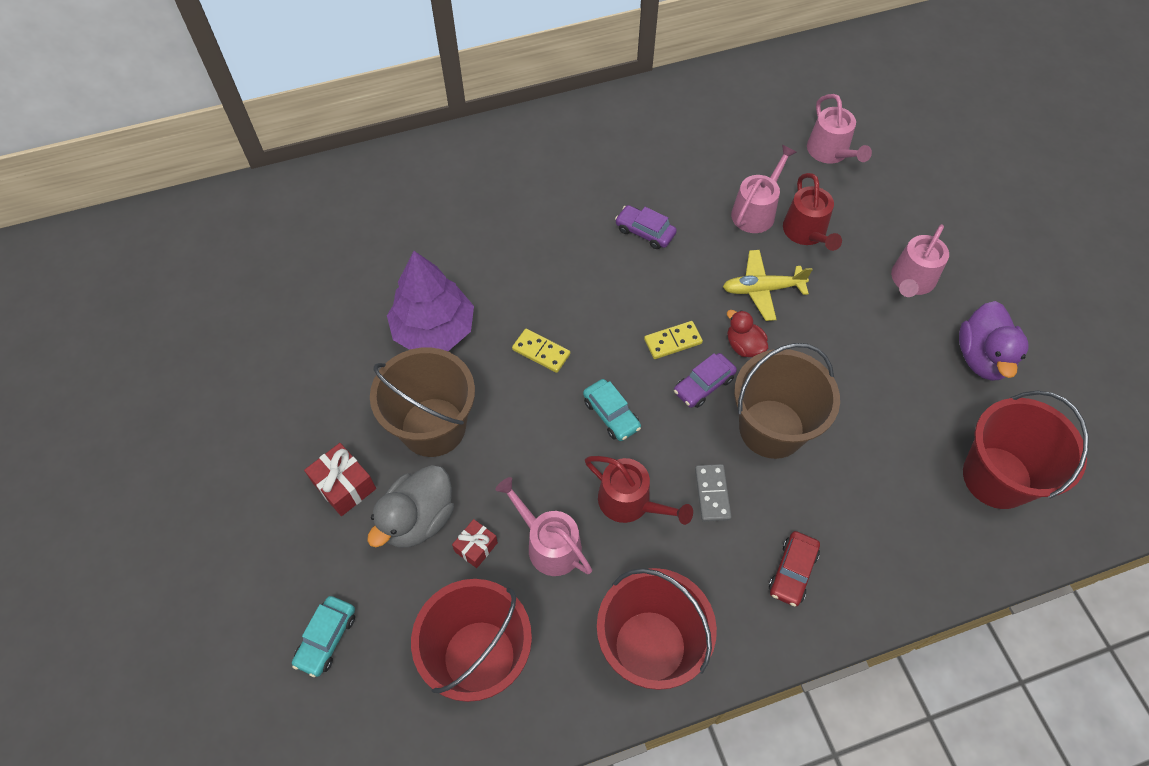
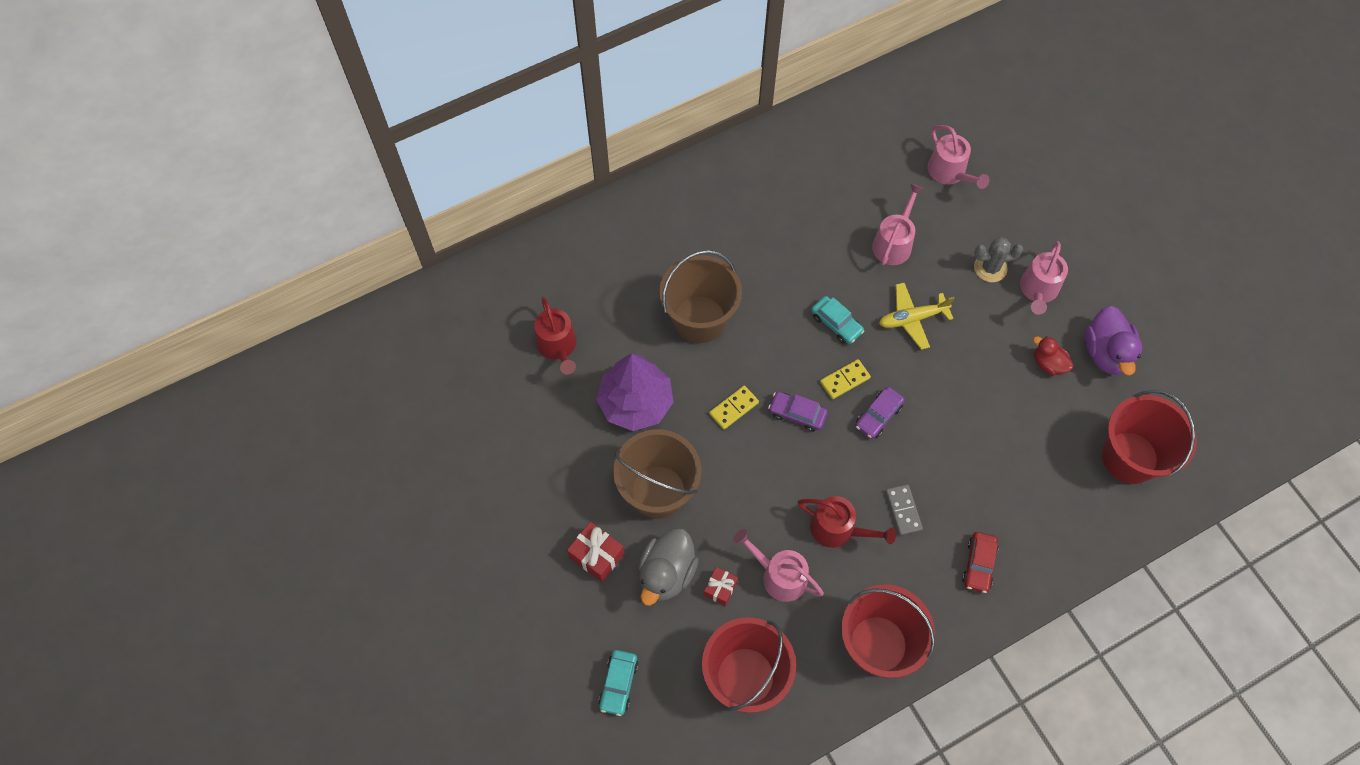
camera: 10 degrees left, 5 degrees up
(541, 352) = (734, 408): yellow domino -> yellow domino turned 60 degrees counterclockwise
(611, 414) = (806, 455): turquoise car -> turquoise car (836, 323)
(645, 232) = (799, 279): purple car -> purple car (797, 414)
(744, 346) = (906, 374): red duck -> red duck (1048, 364)
(771, 429) = (942, 445): brown bucket -> brown bucket (699, 319)
(806, 232) = (941, 257): red watering can -> red watering can (558, 346)
(860, 251) = (990, 268): none -> grey cactus

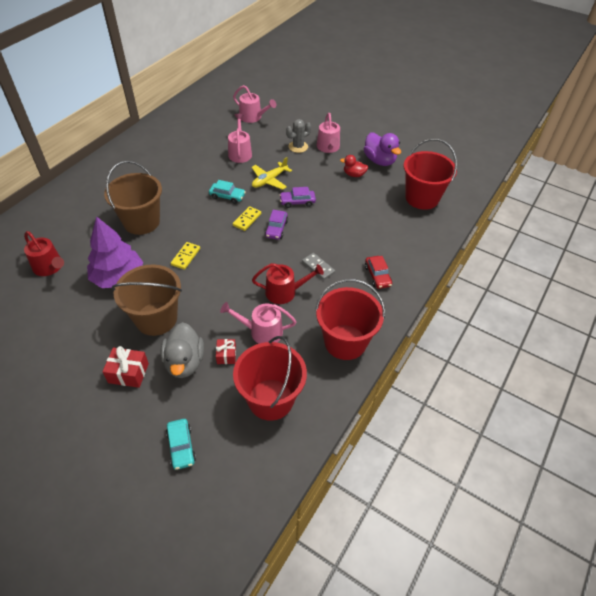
camera: 30 degrees left, 15 degrees down
(797, 414) = (227, 245): purple car -> purple car (297, 202)

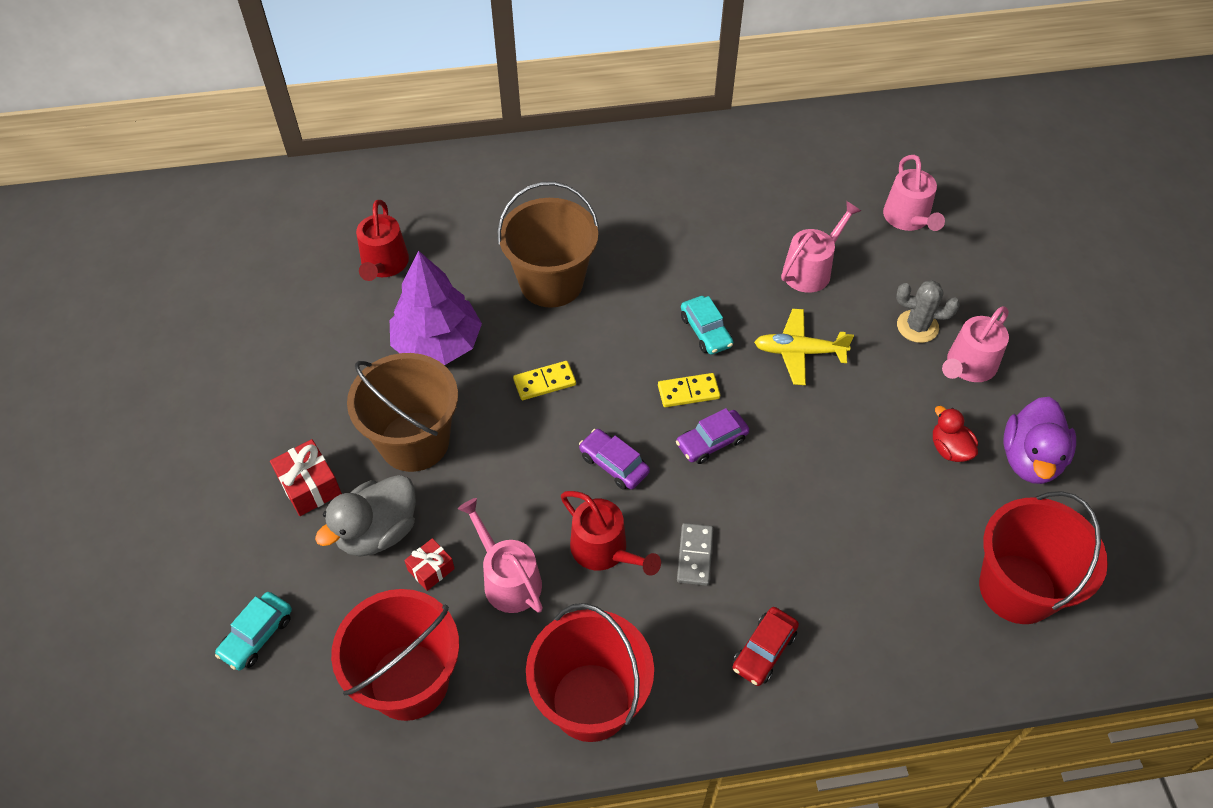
camera: 50 degrees right, 5 degrees up
(297, 202) = (796, 423): purple car -> purple car (614, 464)

